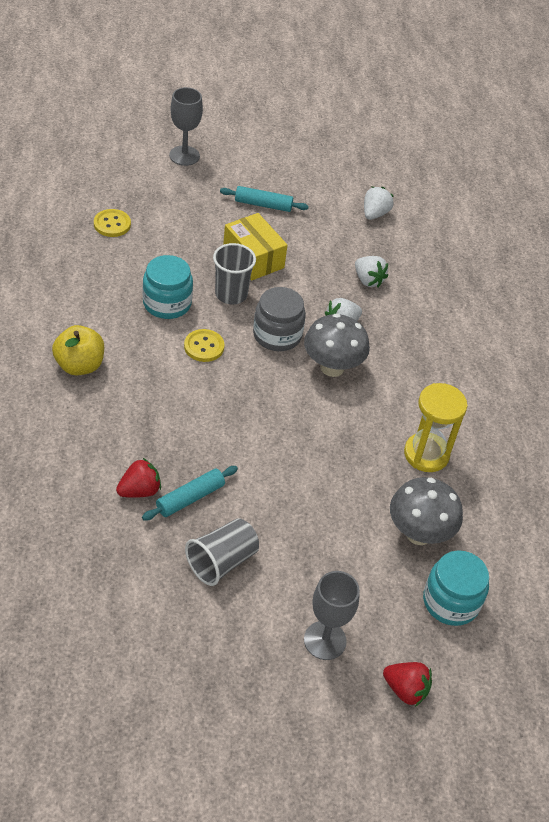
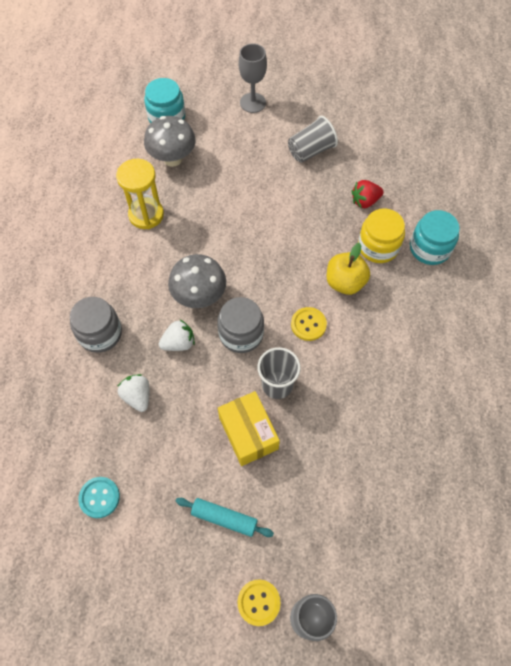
camera: 165 degrees left, 15 degrees up
(79, 365) = (415, 311): yellow apple -> yellow apple (345, 282)
(112, 224) = (394, 491): yellow button -> yellow button (258, 602)
(122, 433) = (378, 246): none -> yellow jar
(167, 303) = (339, 376): turquoise jar -> turquoise jar (429, 248)
(190, 498) = (329, 193): turquoise rolling pin -> none
(375, 214) = (99, 497): white strawberry -> turquoise button
(405, 690) = (211, 75): red strawberry -> none
(427, 329) = (100, 333): none -> grey jar

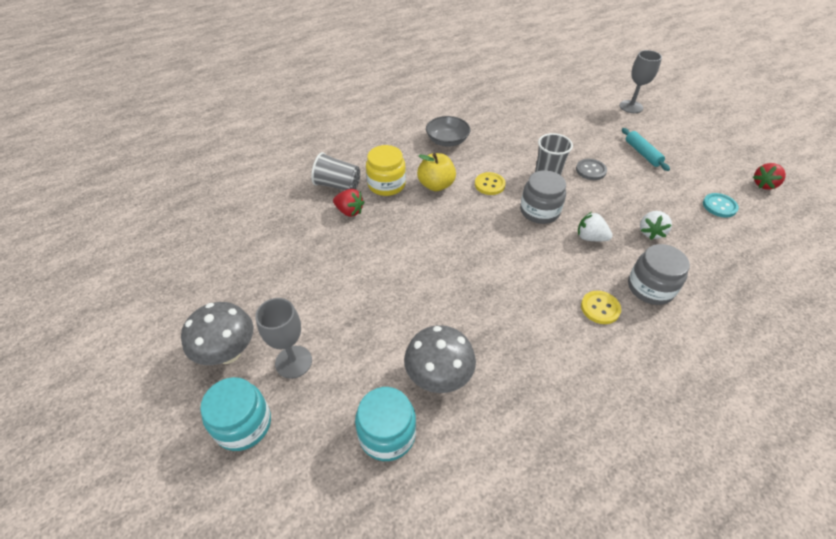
camera: 130 degrees left, 15 degrees down
(72, 588) = (764, 185): none -> red strawberry
(146, 215) = (523, 346): yellow hourglass -> none
(199, 296) = (544, 251): grey mushroom -> grey mushroom (228, 353)
(248, 433) = (590, 170): yellow box -> grey button
(258, 602) = (652, 123): yellow button -> yellow button (600, 308)
(311, 151) = (323, 273): grey cup -> grey cup (338, 185)
(406, 343) = (447, 141): none -> grey bowl
(429, 248) = (360, 161): turquoise jar -> turquoise jar (243, 424)

